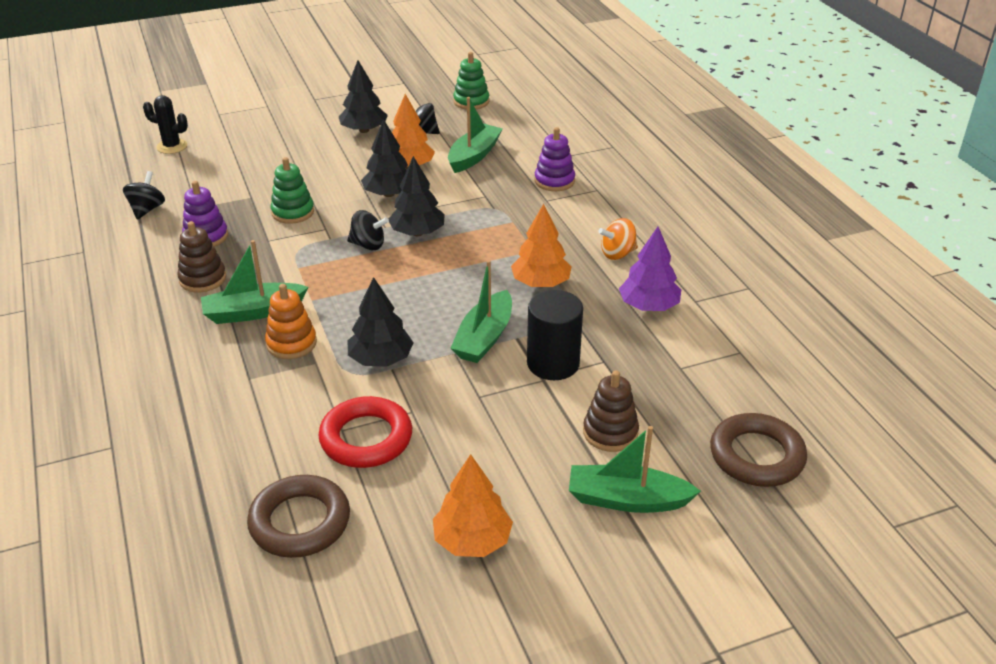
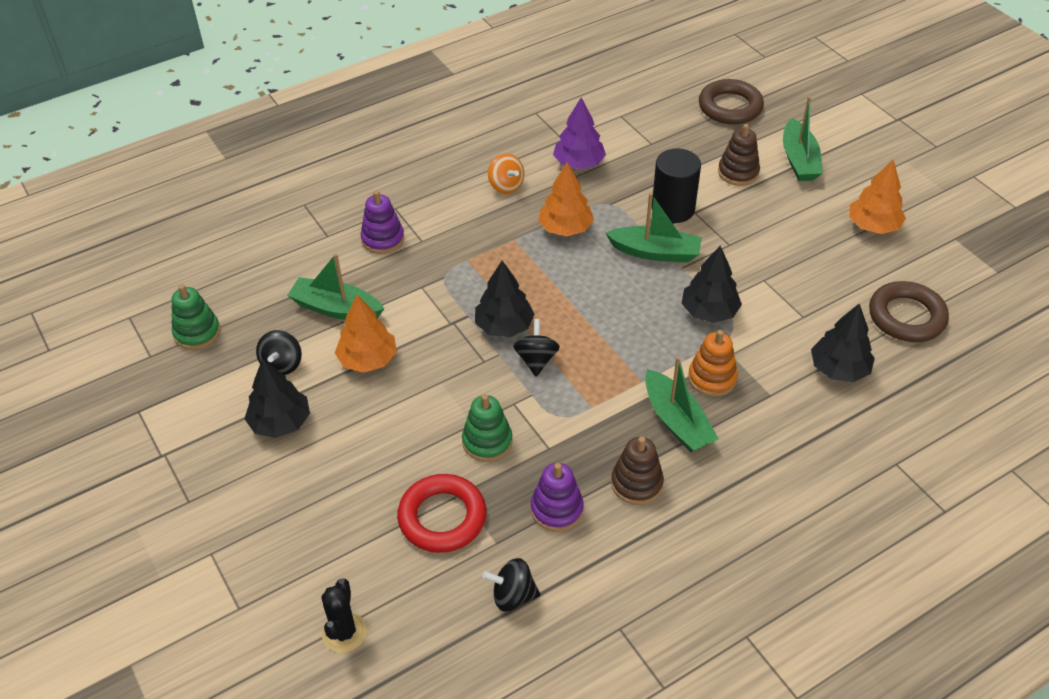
camera: 100 degrees left, 10 degrees up
(366, 438) = (806, 300): red ring -> red ring (442, 517)
(389, 194) = (431, 365): black tree -> black tree (839, 369)

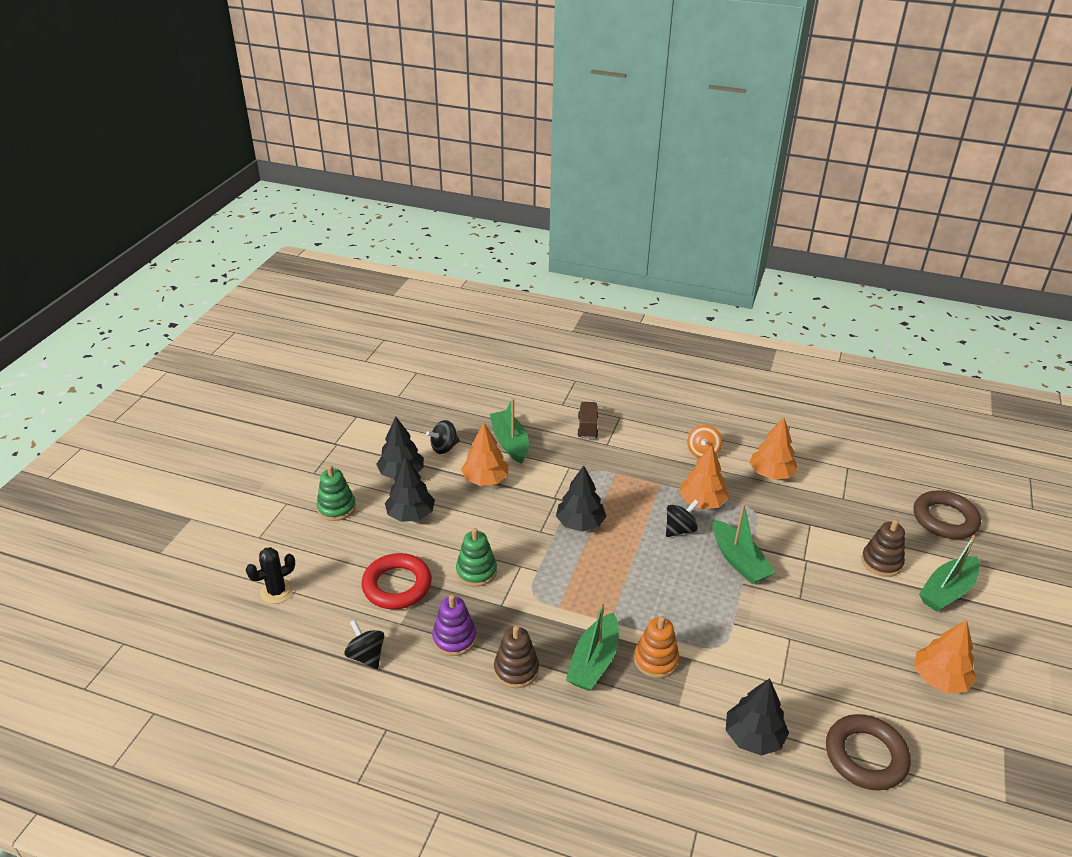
camera: 50 degrees right, 10 degrees down
(197, 333) = (432, 402): green stacking toy -> green stacking toy (336, 508)
(383, 239) = (587, 427): purple stacking toy -> brown truck
(536, 360) = (569, 555): black spinning top -> black spinning top (680, 530)
(579, 163) = (771, 474): purple tree -> orange tree
(673, 209) = (794, 546): black cylinder -> none
(709, 311) = (718, 623): black tree -> black tree (410, 514)

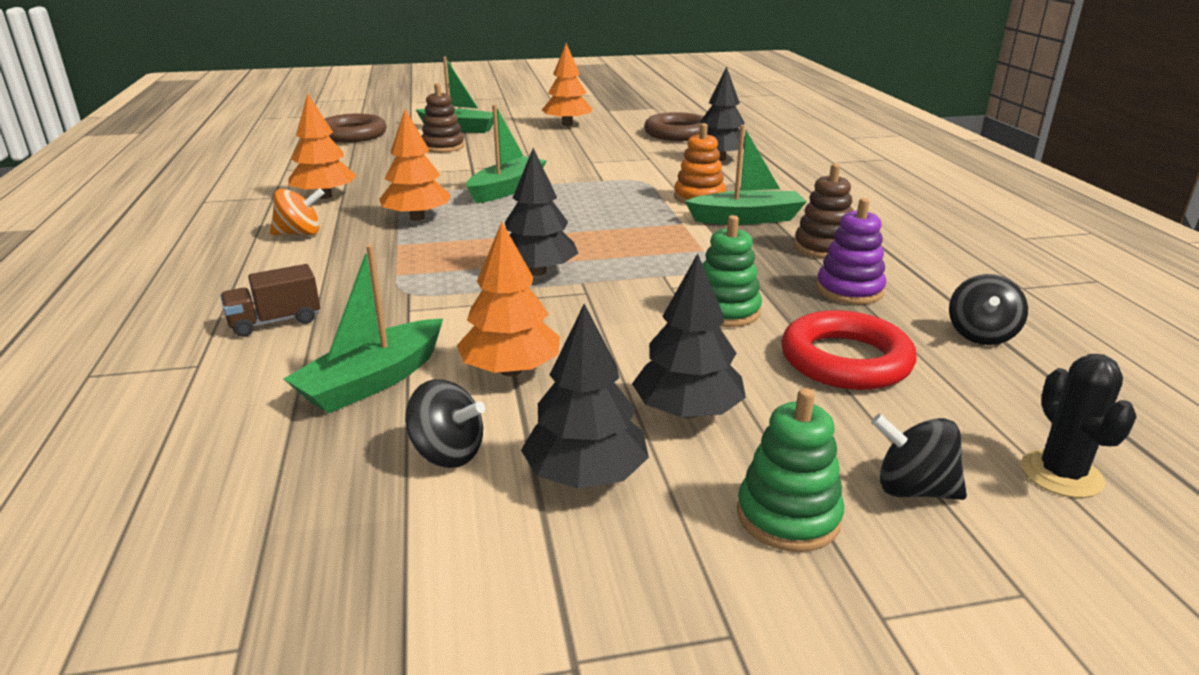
camera: 120 degrees left, 10 degrees down
(277, 591) = (1061, 474): black cactus -> black cactus turned 60 degrees clockwise
(680, 530) = (485, 219): black spinning top -> black spinning top (913, 489)

